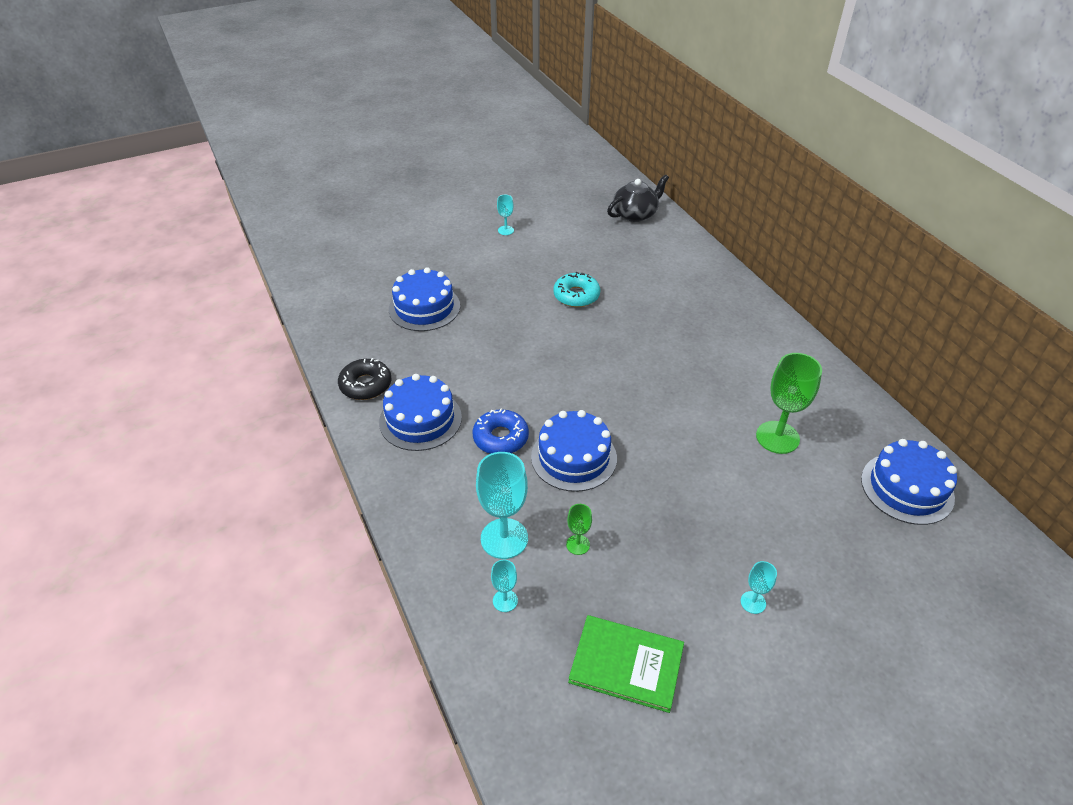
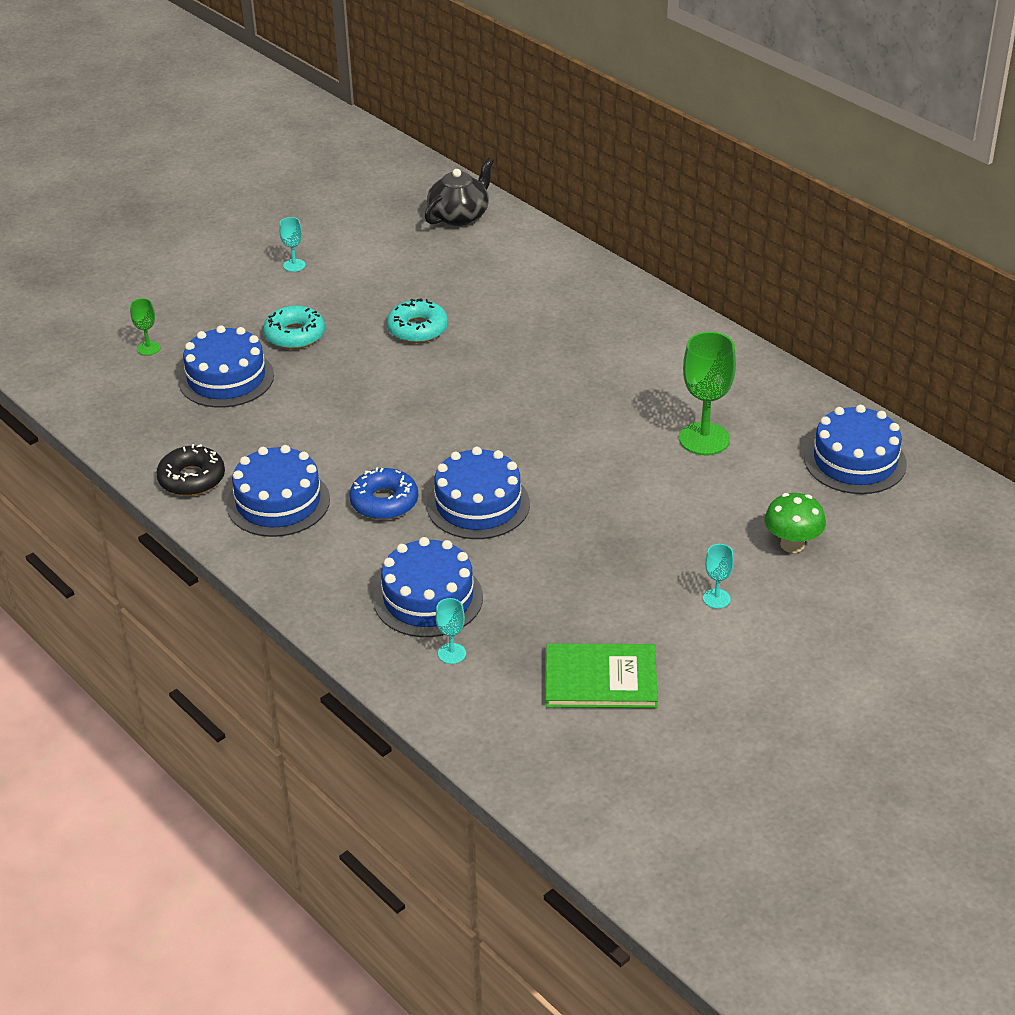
camera: 15 degrees left, 5 degrees down
(486, 283) = (295, 335): none -> turquoise donut
(504, 538) = (428, 598): turquoise goblet -> blue cake
(578, 544) = (513, 587): green goblet -> green goblet (148, 348)
(834, 561) = (792, 544): none -> green mushroom

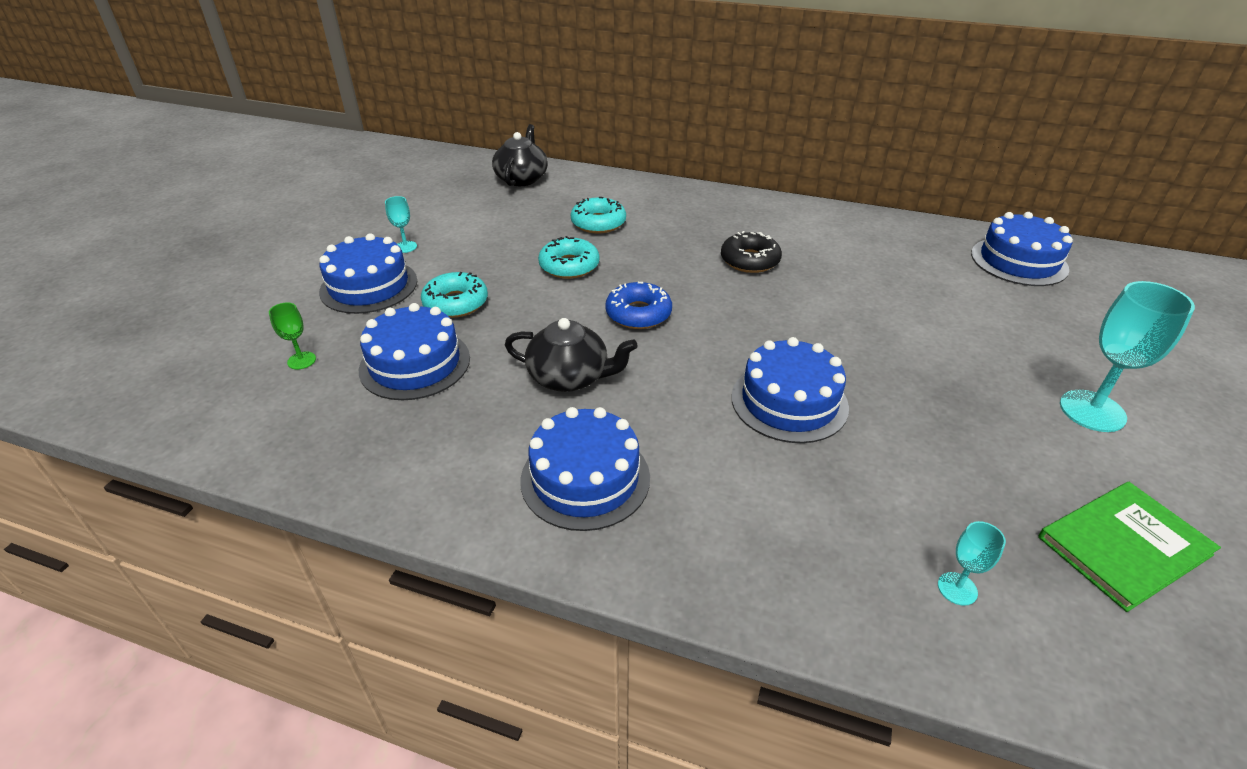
camera: 30 degrees left, 0 degrees up
(192, 479) = (459, 489): black donut -> black donut (750, 260)
(331, 428) = (570, 377): none -> black teapot
(384, 502) = (698, 434): blue donut -> blue donut (638, 314)
(428, 598) = (856, 527): blue cake -> blue cake (369, 286)
(486, 291) = (598, 223): none -> turquoise donut
(704, 439) = (897, 280): green goblet -> none
(716, 598) = (1092, 411): turquoise goblet -> turquoise goblet, size x2.02
(792, 544) = (1074, 339): green mushroom -> none

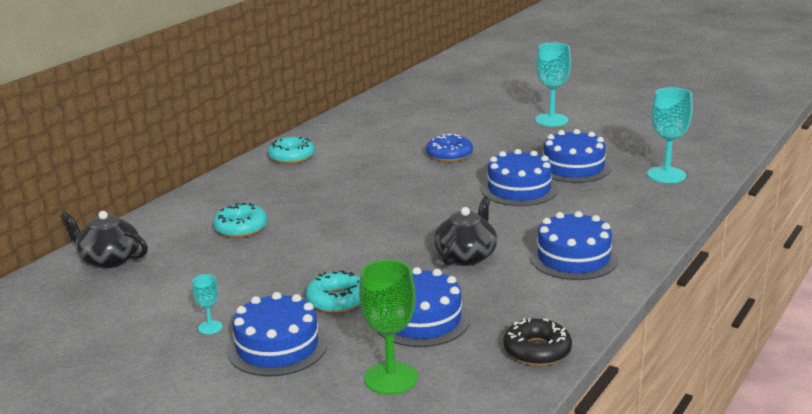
camera: 75 degrees left, 15 degrees down
(301, 360) = (391, 378): green goblet -> green goblet, size x2.02
(569, 266) = (308, 246): turquoise donut -> turquoise donut (291, 157)
(638, 314) = (397, 224): blue donut -> blue donut (449, 155)
(750, 260) = (348, 177): black donut -> black donut (537, 351)
(957, 588) = (666, 175): turquoise goblet -> turquoise goblet, size x2.02
(1019, 261) = (403, 102): blue cake -> blue cake (573, 167)
(1124, 546) = (643, 137): green book -> none

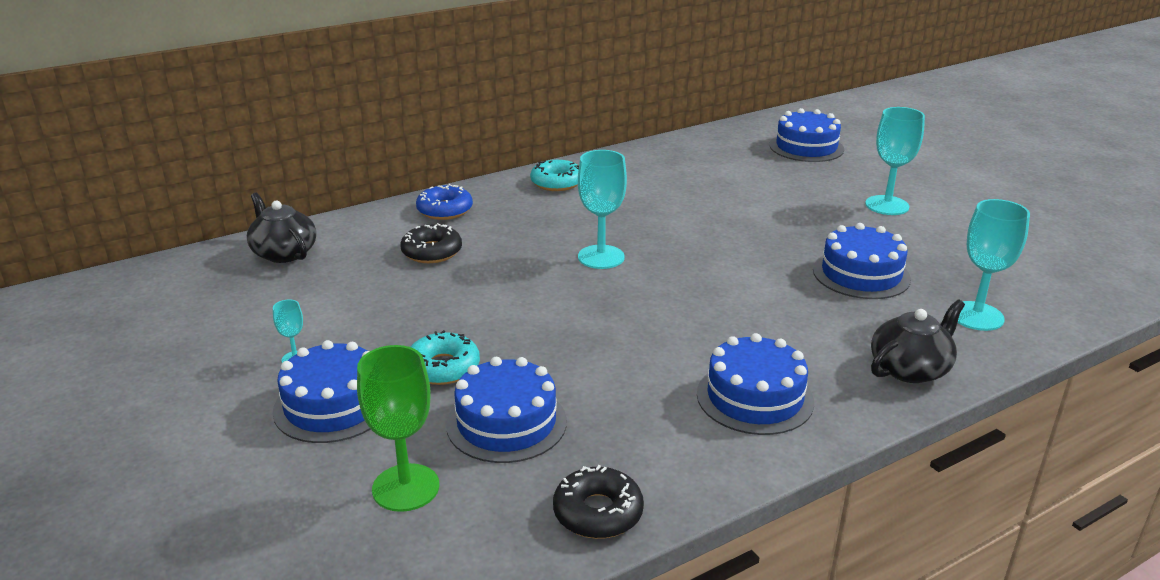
camera: 25 degrees right, 5 degrees up
(241, 228) = (432, 252): turquoise donut -> black donut
(381, 199) = (601, 257): none -> turquoise goblet
(449, 155) = (725, 221): blue donut -> blue donut (445, 210)
(466, 256) = (630, 355): black teapot -> black teapot (910, 369)
(519, 189) = (768, 286): blue cake -> blue cake (806, 147)

